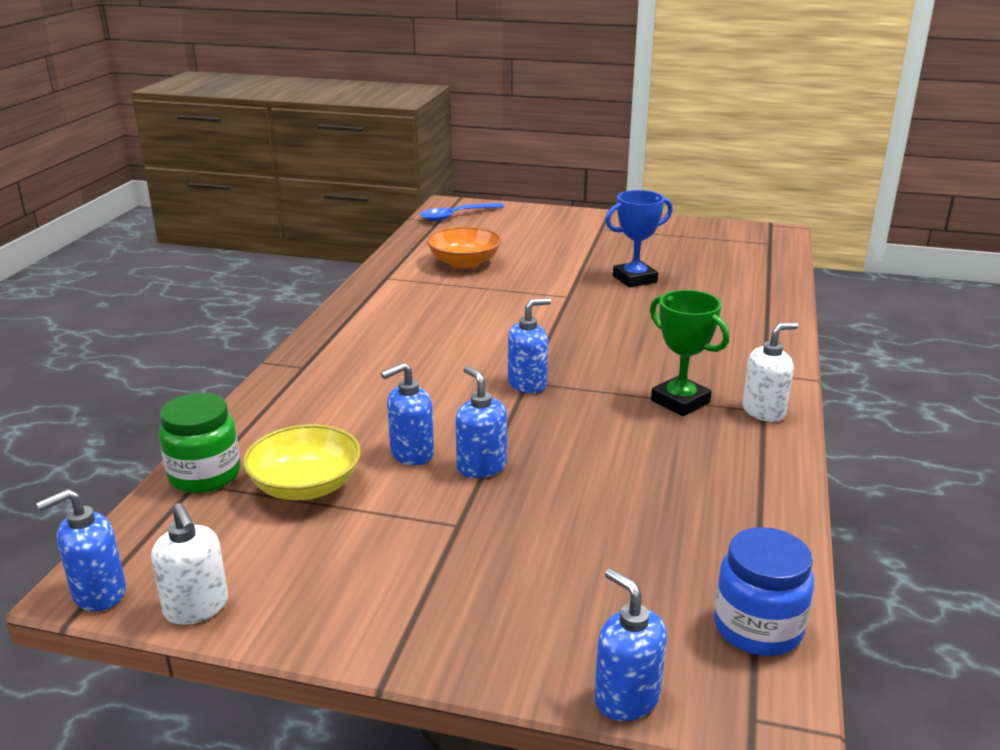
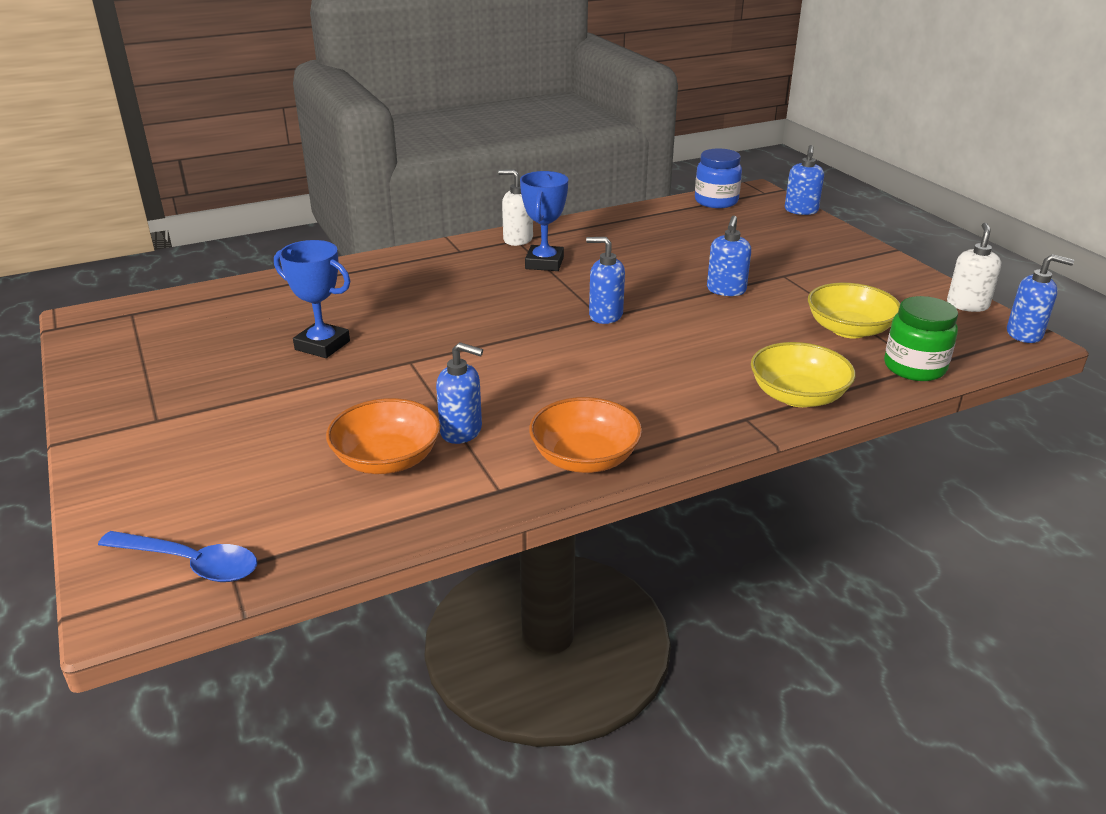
camera: 130 degrees left, 5 degrees up
(283, 399) = (797, 396): none -> yellow bowl
(368, 305) = (584, 458): none -> orange bowl
(411, 454) = (757, 315): blue soap dispenser -> blue soap dispenser (461, 431)
(680, 401) = (544, 263): green trophy -> blue trophy

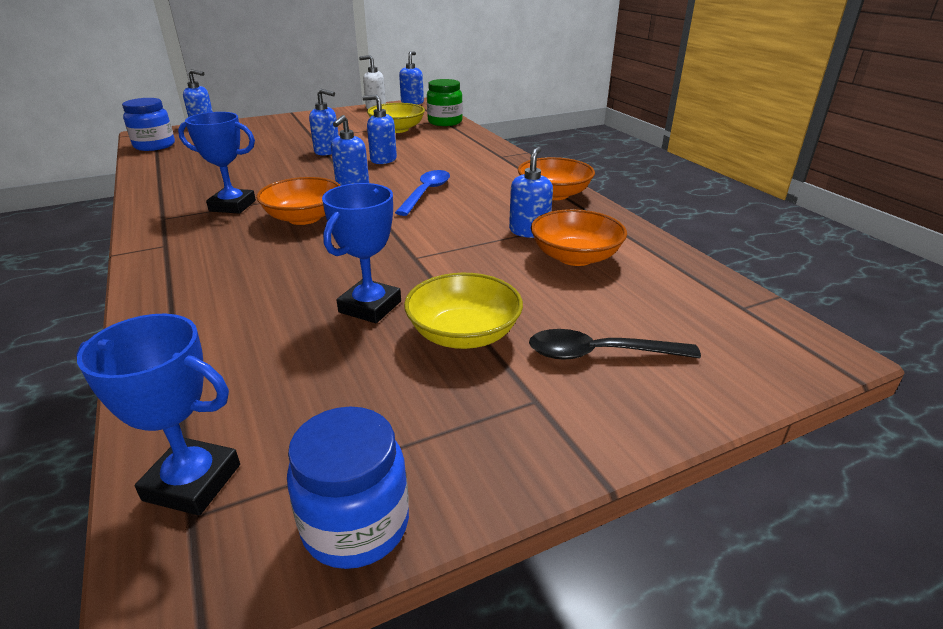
camera: 90 degrees left, 0 degrees up
(91, 358) = (356, 525): none -> blue jar
(157, 309) = (192, 482): none -> blue trophy
(190, 563) = (751, 327): blue spoon -> blue spoon (426, 193)
(197, 456) = (599, 354): none -> black spoon
(513, 299) = (304, 218): none -> orange bowl
(517, 239) = (162, 217): white soap dispenser -> none
(702, 327) = (383, 160): none -> blue soap dispenser
(797, 396) = (475, 144): yellow bowl -> yellow bowl (463, 334)

